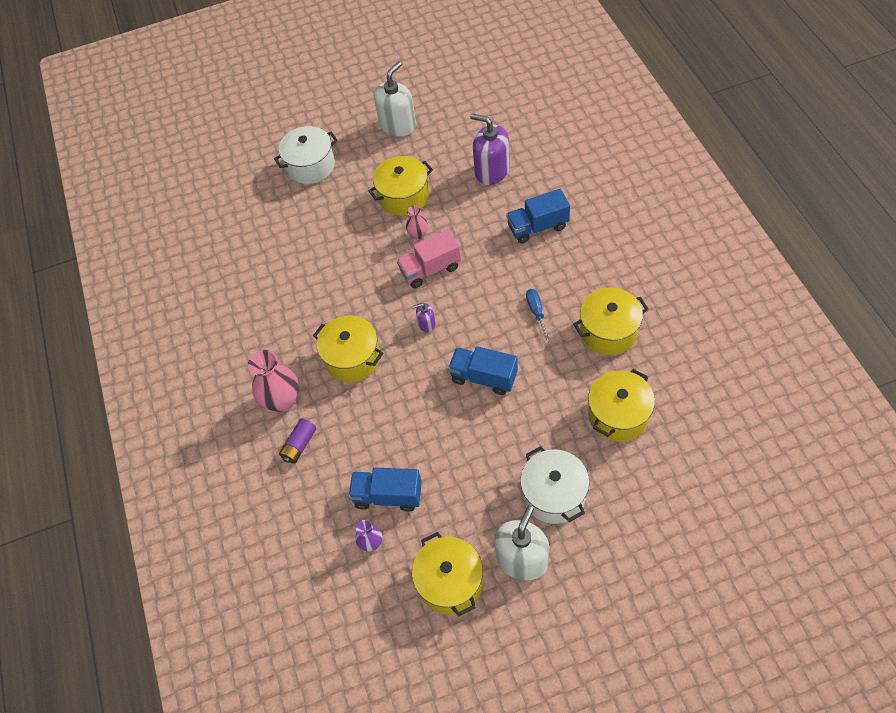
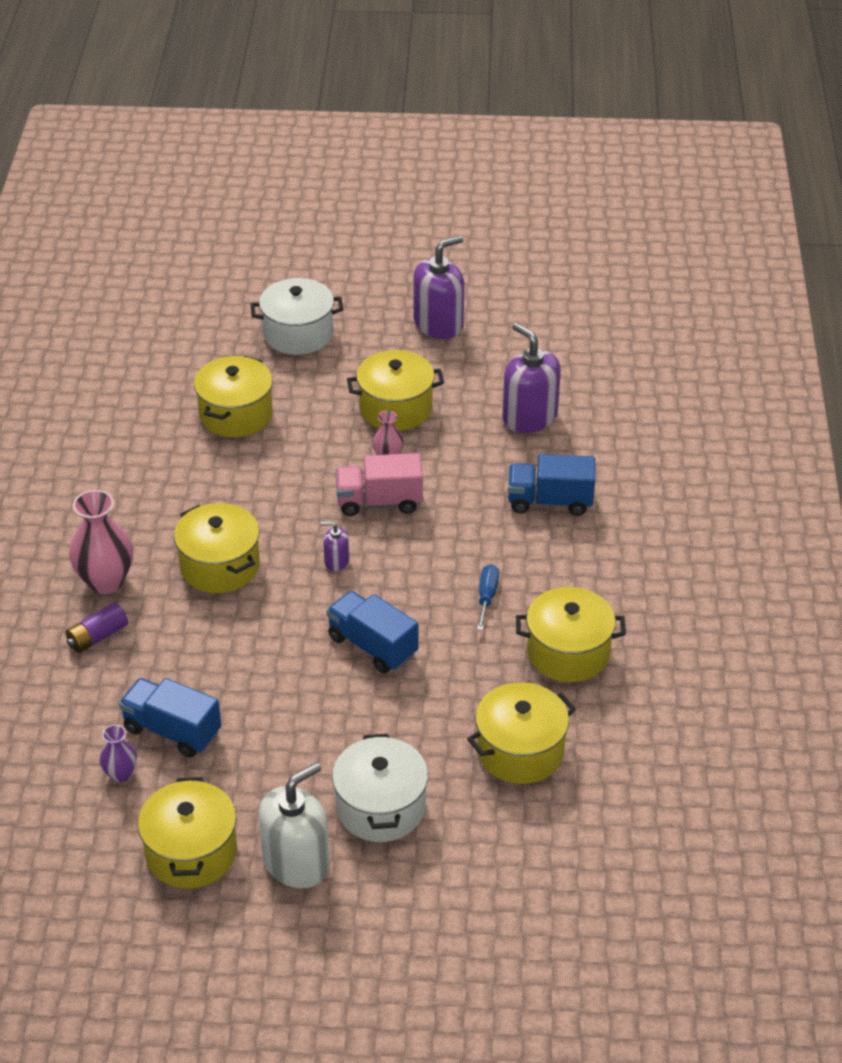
camera: 15 degrees right, 15 degrees down
(302, 241) = (236, 414): none -> yellow pot
(398, 125) = (438, 324): white soap dispenser -> purple soap dispenser

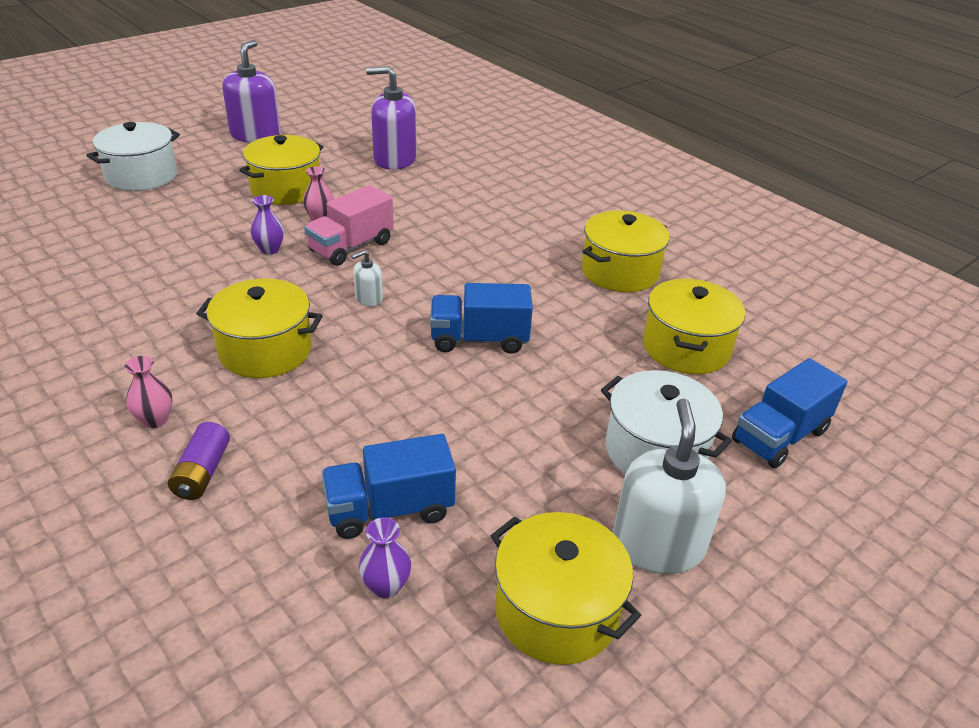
camera: 45 degrees left, 5 degrees down
(106, 581) = (155, 420): pink vase -> pink vase, size x0.53
(236, 414) = (146, 242): yellow pot -> none
(316, 470) = (270, 249): none -> purple vase
(336, 561) = (368, 298): purple soap dispenser -> white soap dispenser
(487, 597) = (516, 266): blue screwdriver -> none
(550, 501) = (476, 196): blue truck -> blue truck (779, 436)

